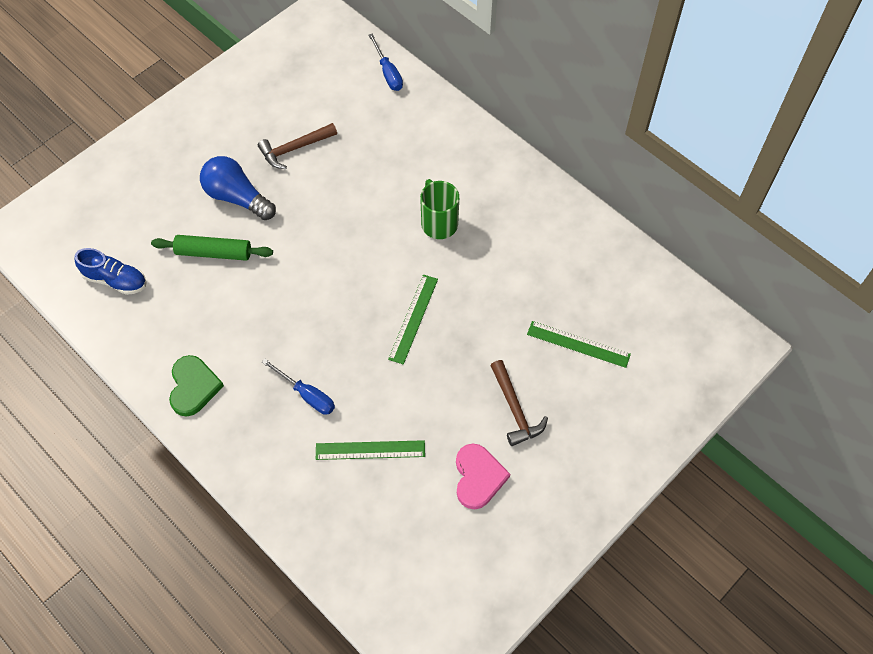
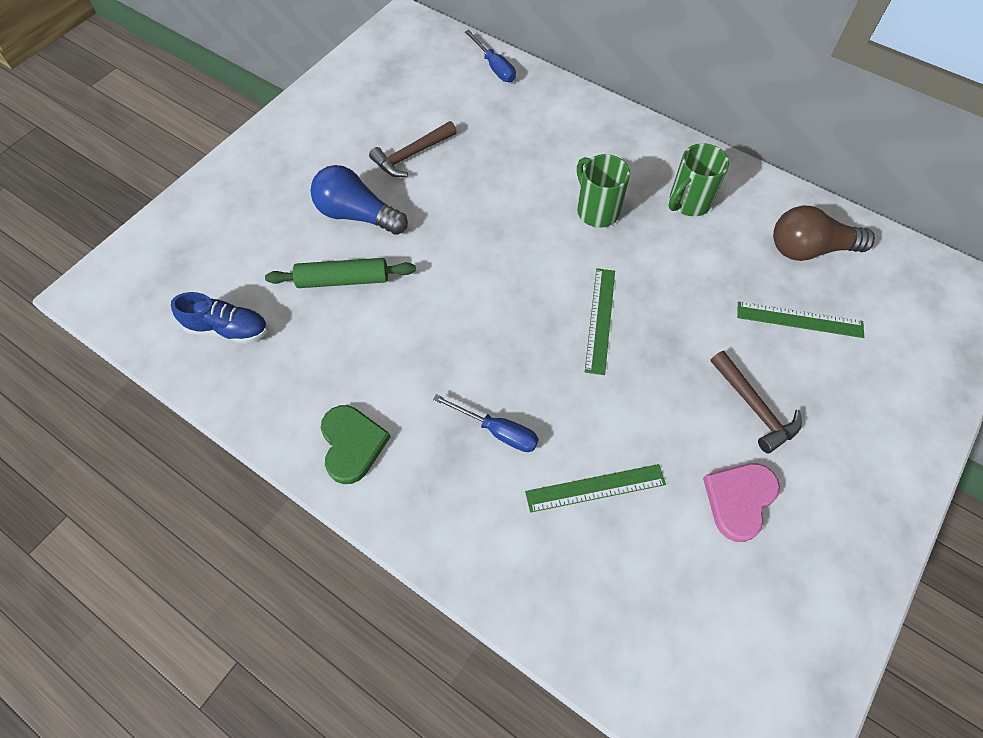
camera: 10 degrees left, 0 degrees up
(478, 477) = (739, 500): pink heart -> pink heart turned 135 degrees counterclockwise
(520, 227) = (688, 202): none -> green mug
(609, 285) = (809, 249): none -> brown light bulb

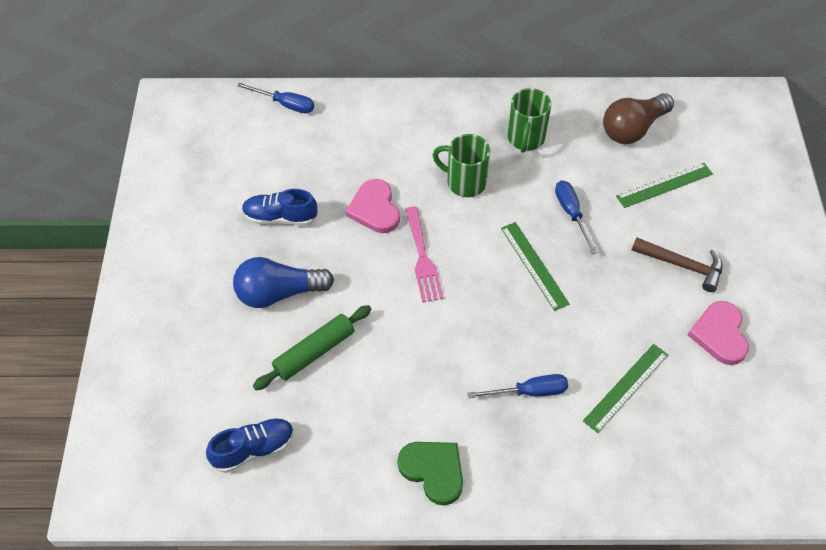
camera: 35 degrees left, 5 degrees down
(411, 155) = (280, 217): brown hammer -> blue shoe
(496, 190) = (375, 209): none -> pink heart
(501, 255) = (423, 259): none -> pink fork
(677, 293) = (571, 214): none -> blue screwdriver

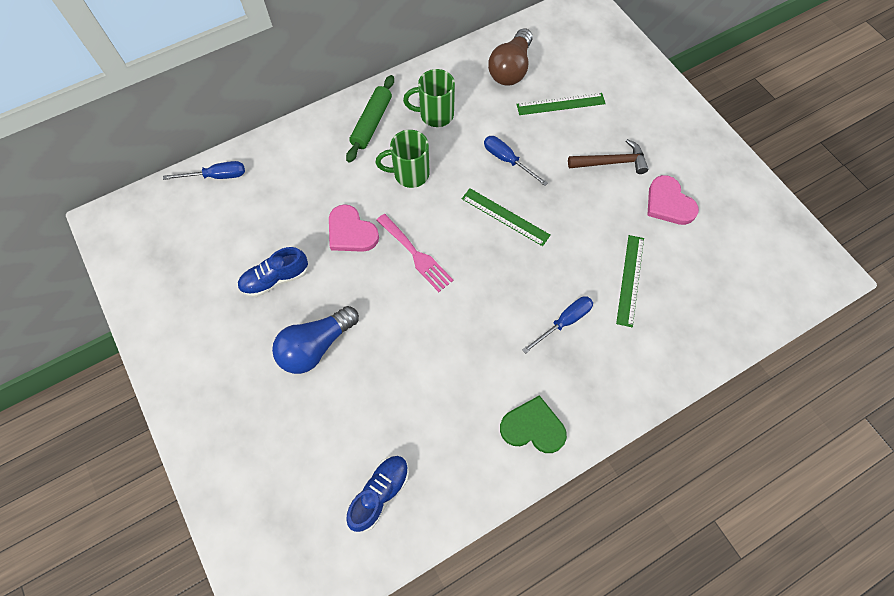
camera: 30 degrees left, 10 degrees up
(314, 352) = (378, 381): green rolling pin -> green rolling pin (371, 123)
(525, 139) = (435, 115): green mug -> green mug turned 105 degrees clockwise
(664, 185) = (560, 104): green ruler -> green ruler turned 45 degrees clockwise

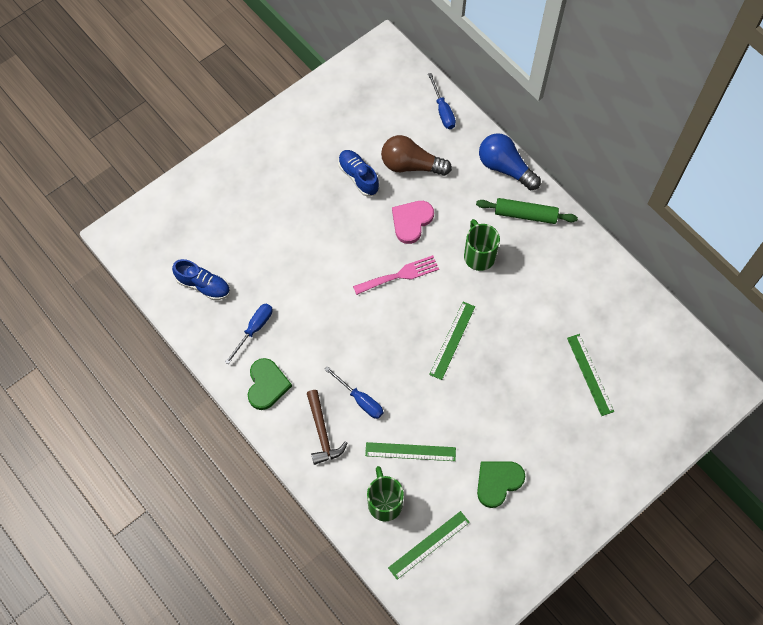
camera: 80 degrees right, 0 degrees up
(316, 346) = (307, 218): blue light bulb -> blue light bulb (505, 168)
(416, 255) = (400, 275): pink fork -> pink fork turned 150 degrees counterclockwise
(435, 115) = (548, 265): green mug -> green mug (384, 502)
(507, 160) = (512, 334): blue screwdriver -> blue screwdriver (254, 329)
(510, 69) = (621, 323): brown light bulb -> brown light bulb (411, 165)
(611, 162) = (532, 427): brown hammer -> brown hammer (322, 432)
(668, 203) = (498, 482): pink heart -> green heart
(734, 279) = (429, 545): none -> green ruler

